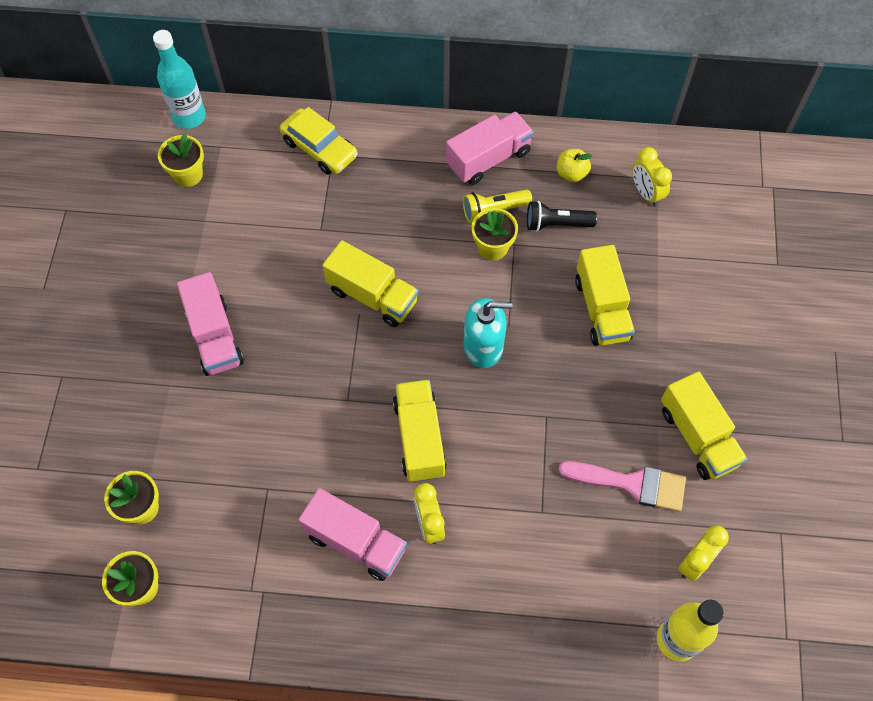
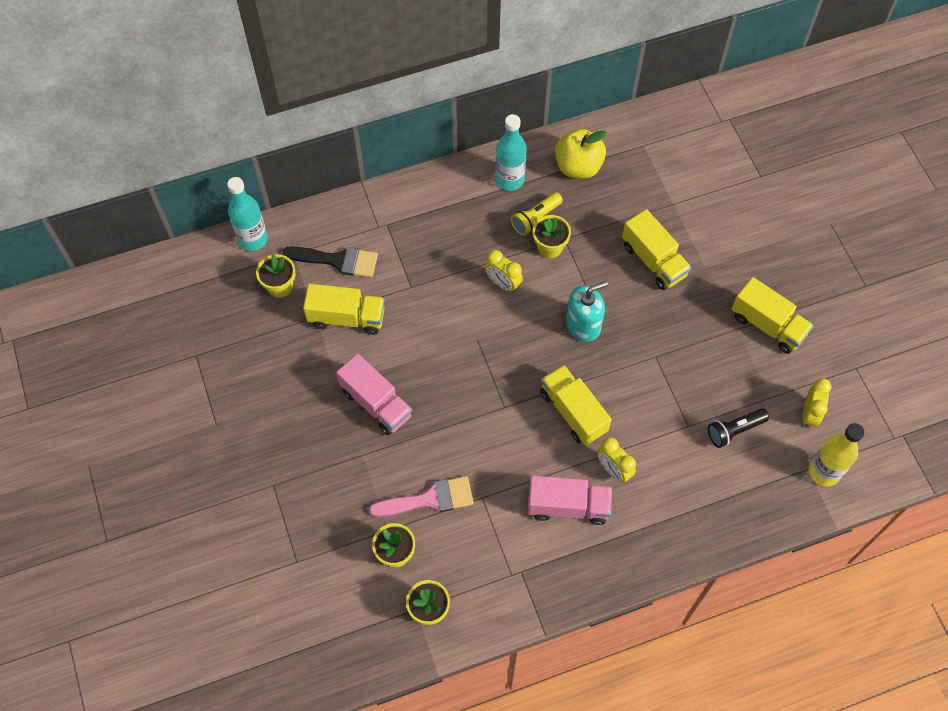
camera: 25 degrees left, 0 degrees up
(260, 172) = (337, 260): none -> black brush
(319, 148) = (374, 223): yellow car -> none
(372, 296) = (480, 321): yellow truck -> yellow truck (347, 317)
(488, 159) = (509, 180): pink truck -> turquoise bottle
(556, 224) = (587, 210): black flashlight -> black flashlight (734, 430)
(571, 173) = (578, 166): yellow apple -> yellow apple, size x1.78
(631, 484) = (739, 379): pink brush -> pink brush (429, 499)
(646, 193) = (641, 160): yellow clock -> yellow clock (503, 283)

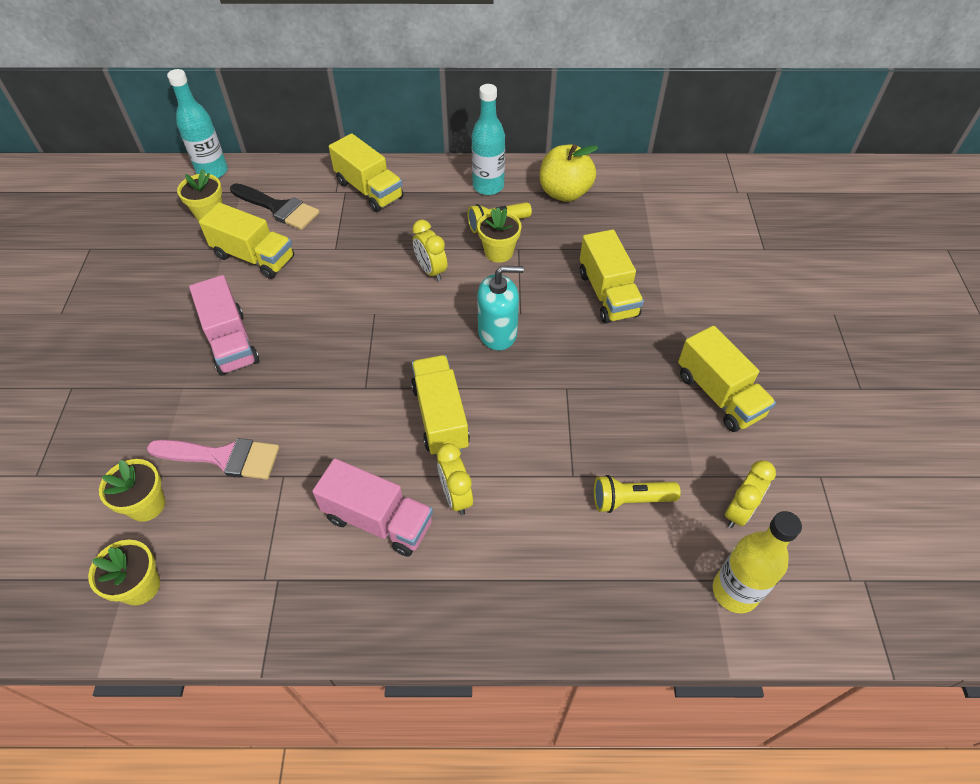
camera: 20 degrees right, 10 degrees down
(407, 216) = (369, 190): none -> yellow truck
(734, 430) = (630, 500): black flashlight -> yellow flashlight

